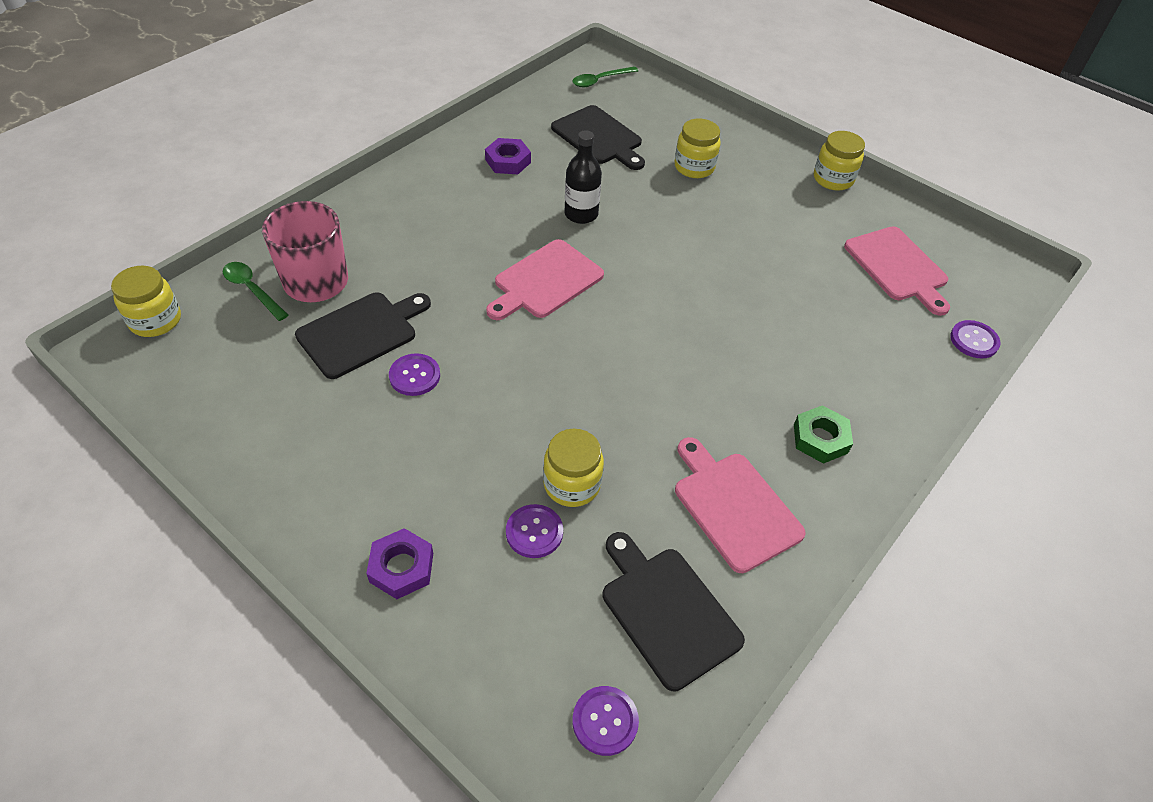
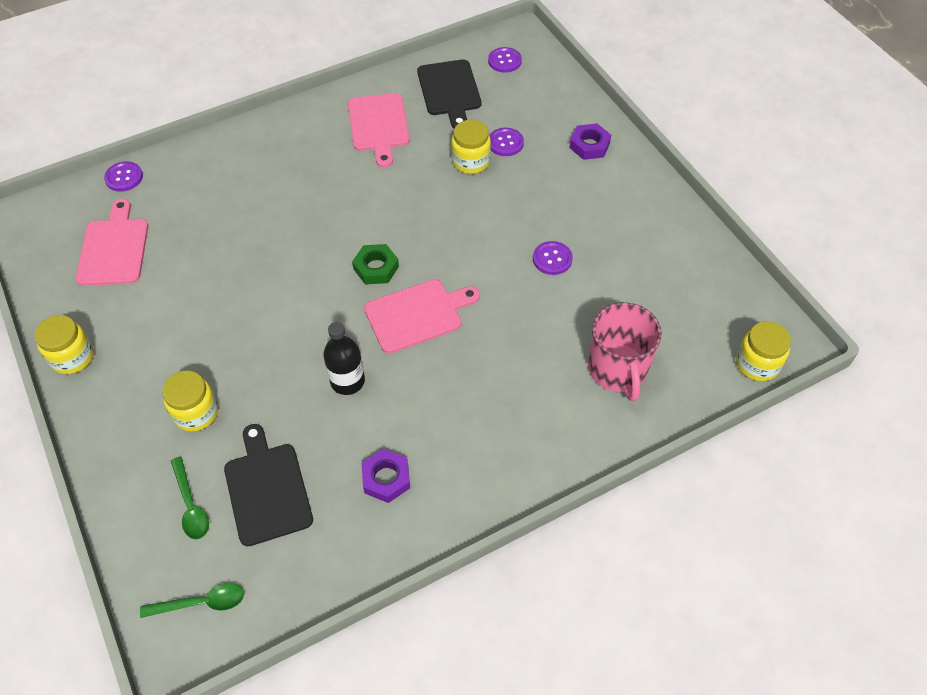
camera: 155 degrees left, 5 degrees up
(252, 290) = (674, 374): green spoon -> green spoon (191, 505)
(361, 332) = (586, 306): black cutting board -> none
(820, 438) = (295, 146): green nut -> green nut (376, 268)

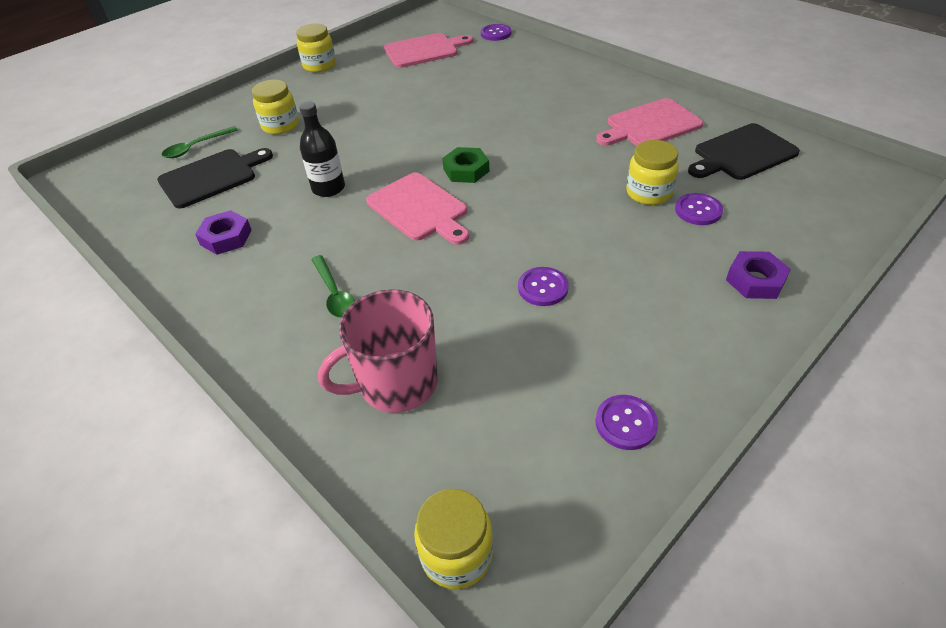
camera: 75 degrees right, 10 degrees down
(201, 603) = (111, 175): green spoon -> green spoon (334, 294)
(504, 61) = (832, 179): purple button -> purple button (626, 423)

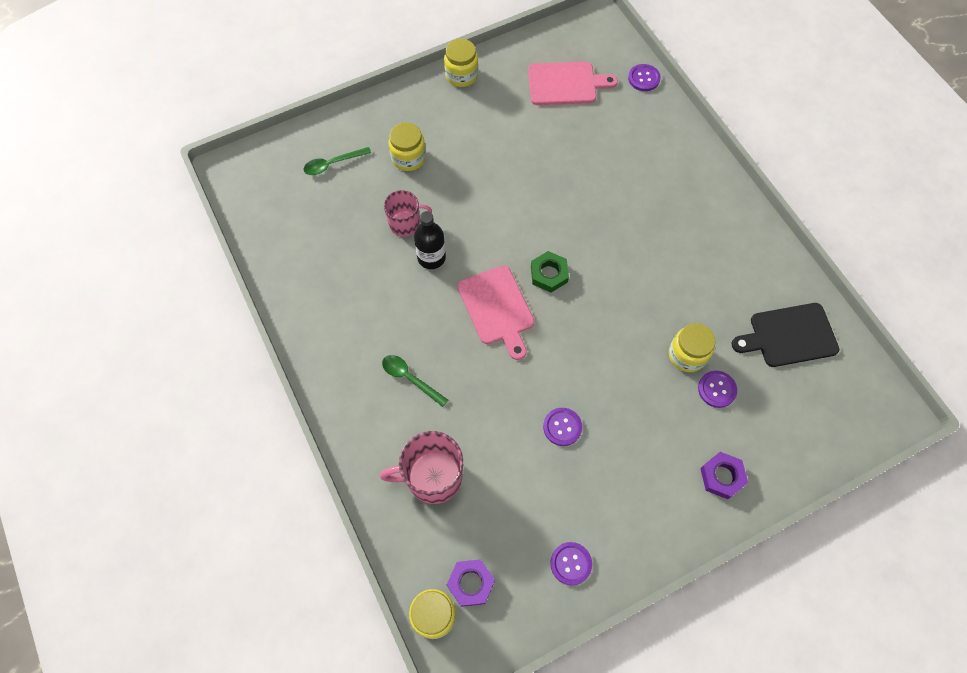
camera: 15 degrees right, 20 degrees up
(212, 177) = (340, 209): black cutting board -> none
(226, 237) = (341, 288): purple nut -> purple nut (471, 583)
(290, 171) = (405, 224): none -> pink mug
(334, 294) = (410, 378): green spoon -> green spoon turned 135 degrees clockwise
(650, 125) = (729, 270): pink cutting board -> none

